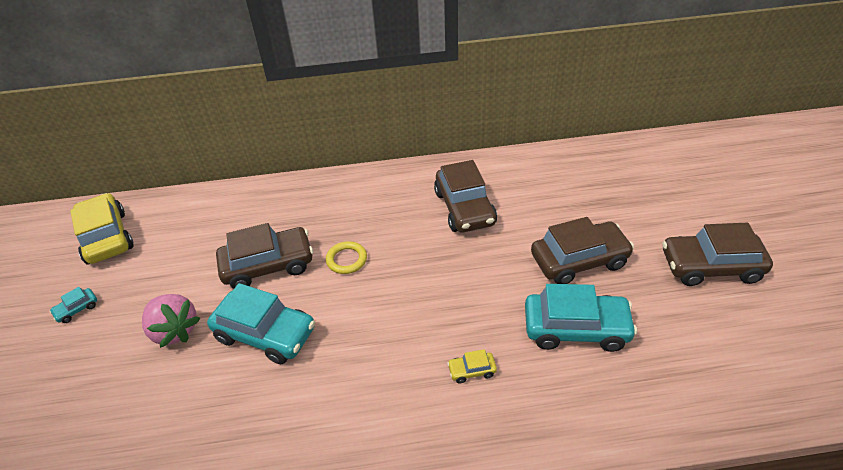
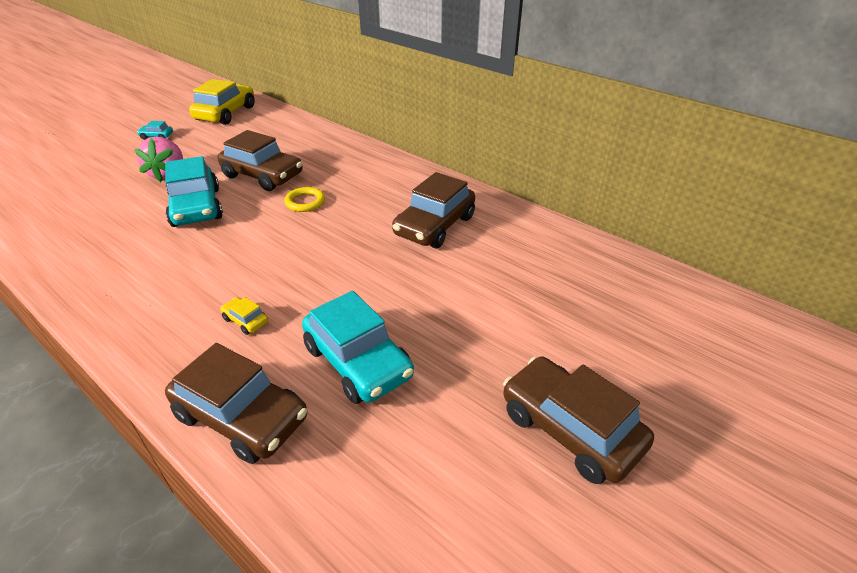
camera: 45 degrees right, 5 degrees down
(579, 260) = (453, 322): brown car -> brown car (241, 417)

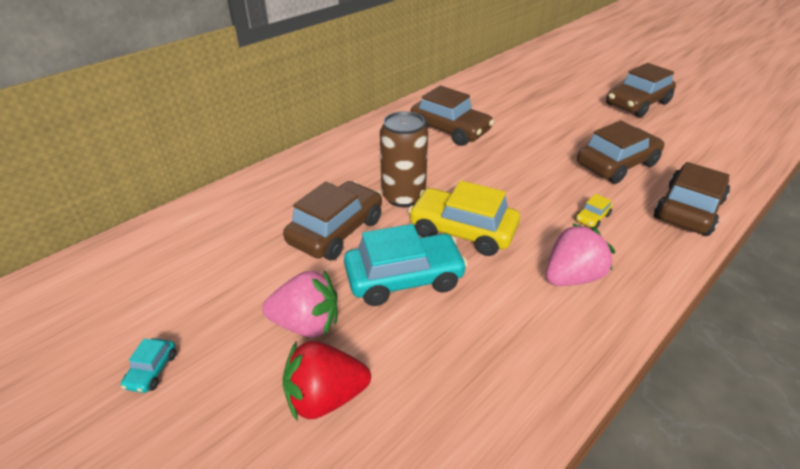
camera: 85 degrees left, 0 degrees up
(106, 186) = (325, 397): none -> red strawberry
(161, 294) = (571, 277): none -> pink strawberry
(225, 113) = (104, 291): yellow car -> yellow car (462, 231)
(305, 202) = (403, 196): yellow ring -> brown can
(358, 361) = (616, 164): turquoise car -> brown car

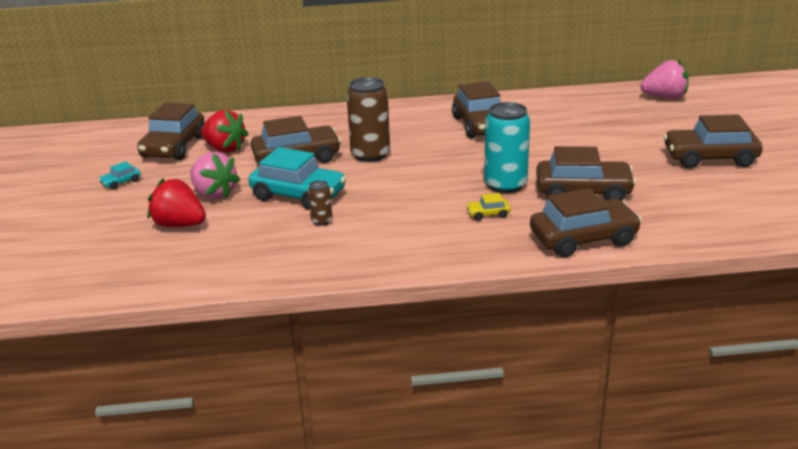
camera: 40 degrees right, 10 degrees down
(164, 278) = (174, 147): none -> brown car
(236, 253) = (225, 149): none -> red strawberry
(462, 231) = (376, 186): yellow car -> none
(474, 300) = (322, 221): none -> brown can
(557, 181) = (505, 185): none -> turquoise can
(571, 277) = (406, 236): pink strawberry -> pink strawberry (664, 97)

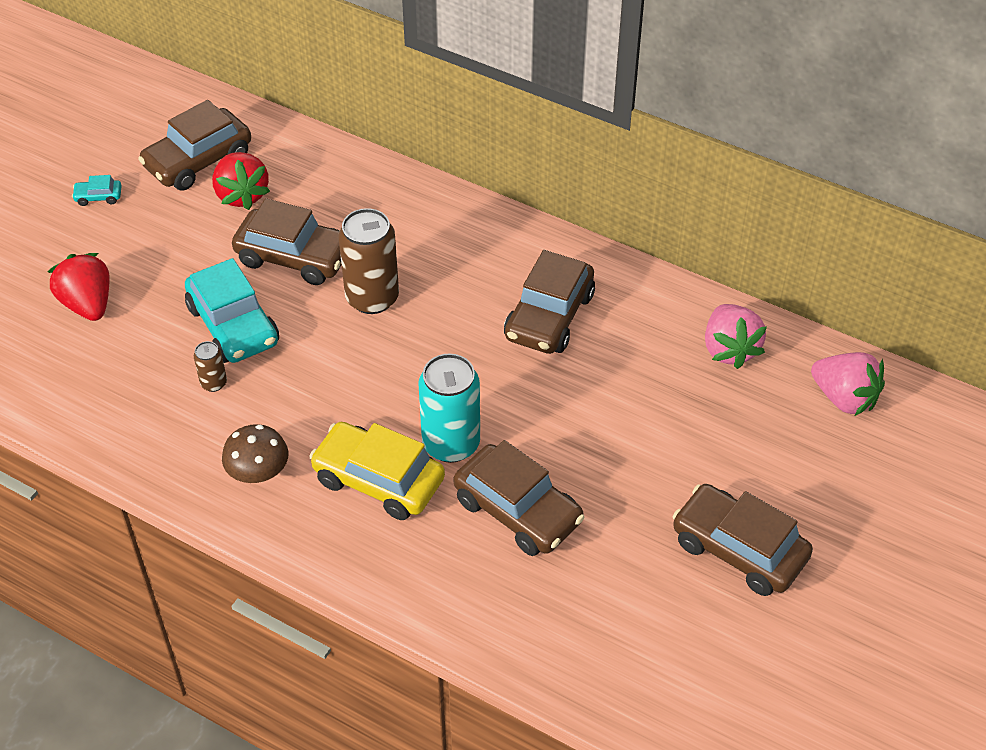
camera: 35 degrees right, 20 degrees up
(214, 193) = (161, 271): pink strawberry -> pink strawberry (729, 349)
(410, 242) = (258, 472): none -> brown mushroom
(488, 214) = (378, 480): yellow car -> yellow car, size x2.33
(583, 239) = (425, 585): brown car -> none

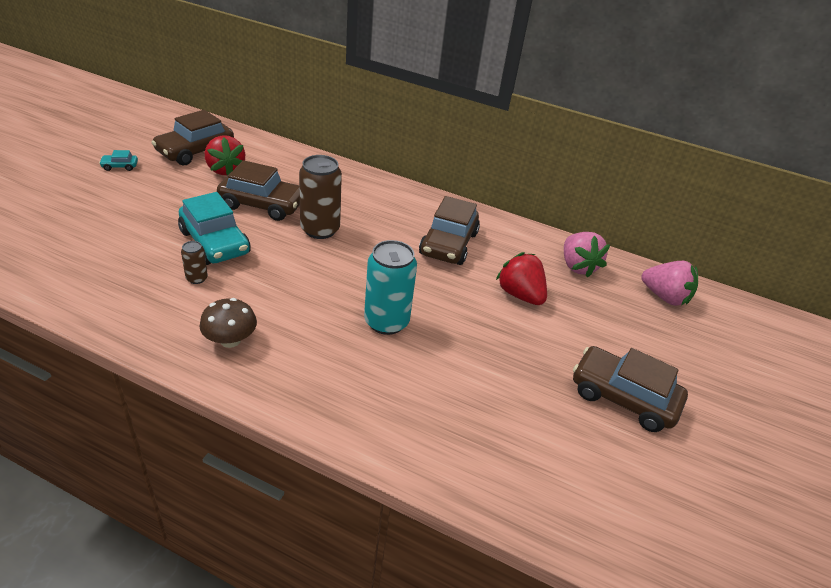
camera: 10 degrees left, 10 degrees down
(88, 304) = (101, 226): red strawberry -> red strawberry (520, 295)
(378, 480) = (330, 346): yellow car -> none
(518, 511) = (445, 369): brown car -> none

